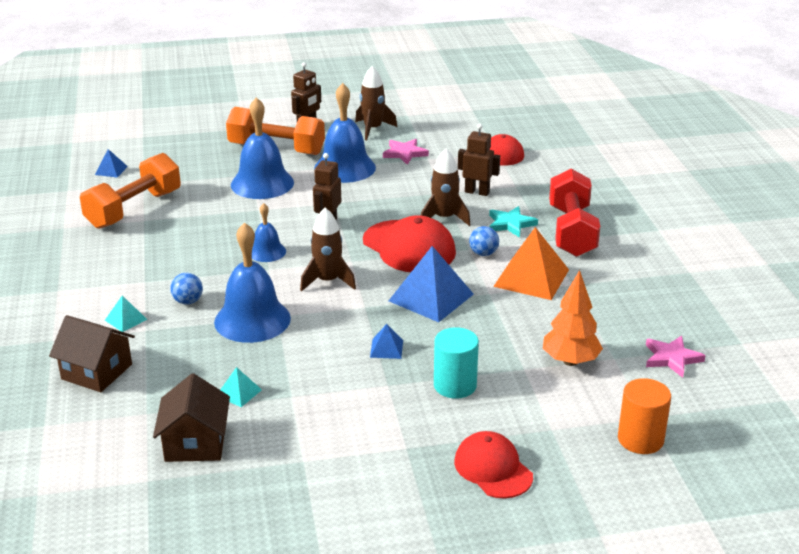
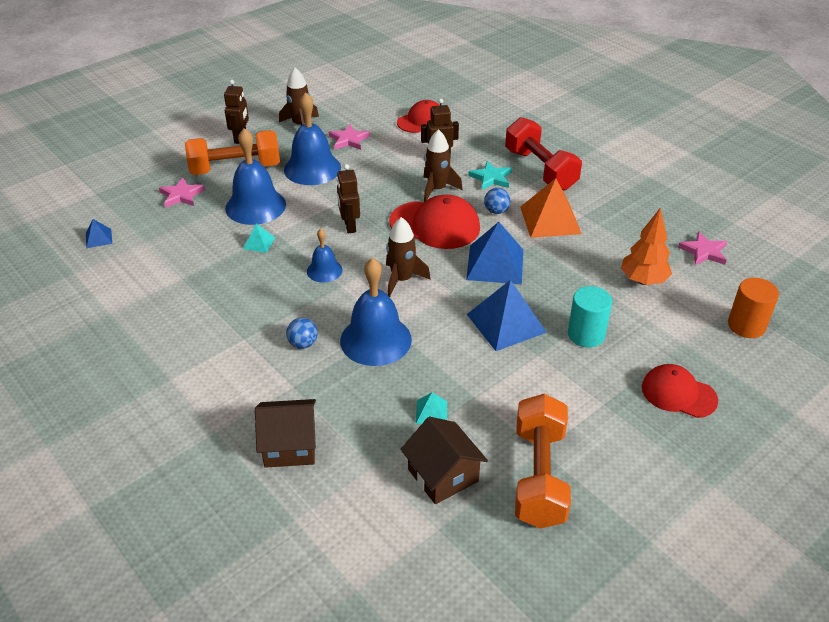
camera: 30 degrees left, 10 degrees up
(126, 319) = (264, 383): turquoise pyramid -> turquoise pyramid (259, 243)
(134, 209) = (162, 271): orange dumbbell -> orange dumbbell (539, 476)
(209, 157) = (181, 195): none -> pink star
(386, 348) = (506, 323): blue pyramid -> blue pyramid, size x2.11

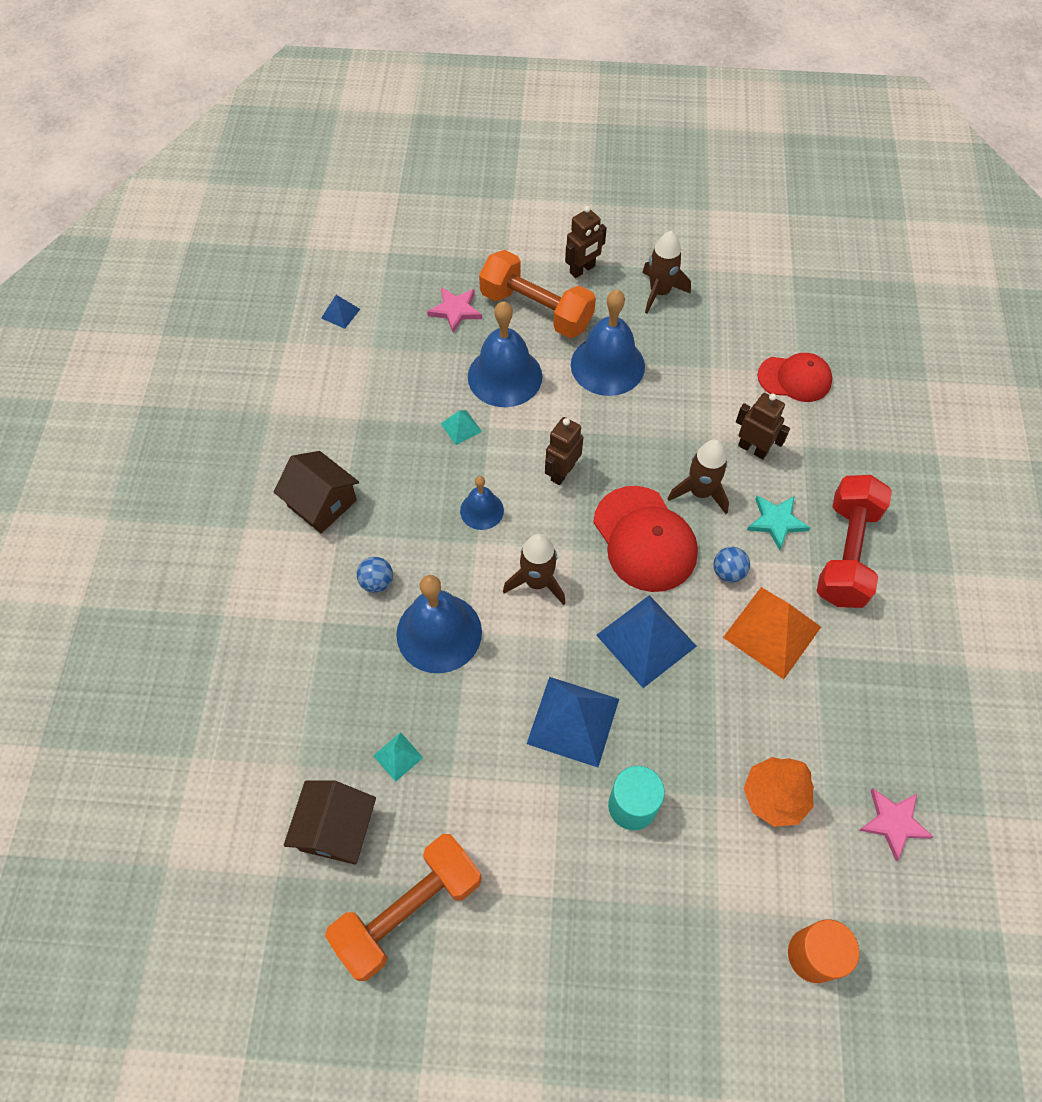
camera: 45 degrees right, 20 degrees up
(290, 445) = (259, 682): brown house -> brown house (322, 503)
(349, 140) = (686, 351): pink star -> none
(678, 393) = (636, 958): red cap -> none

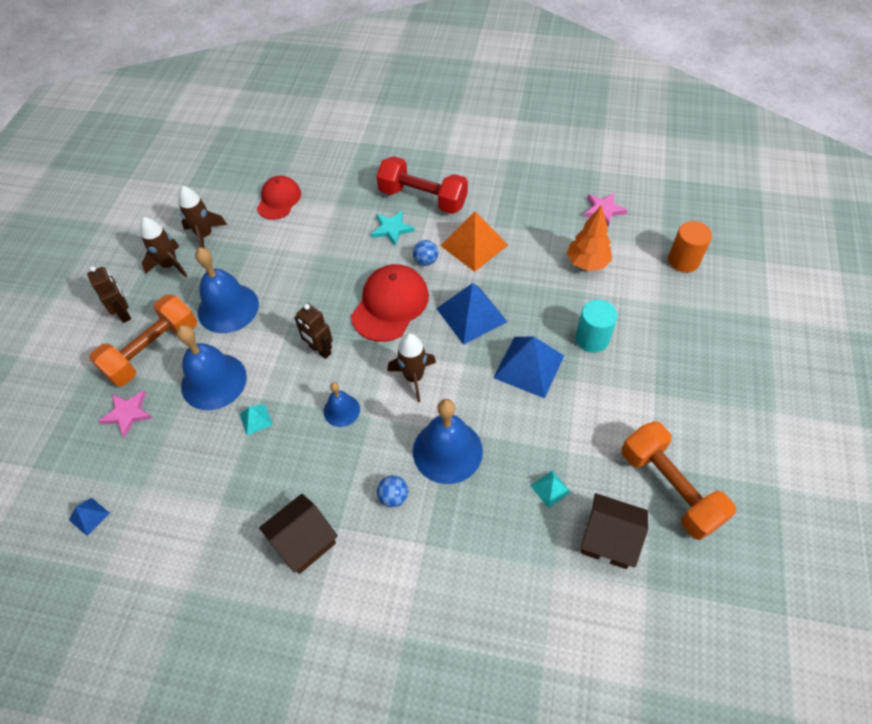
camera: 80 degrees left, 5 degrees down
(644, 539) = (390, 305): red cap -> red cap turned 45 degrees counterclockwise
(700, 492) = (359, 267): brown rocket -> brown rocket (205, 235)
(753, 449) = (330, 232): brown robot -> none

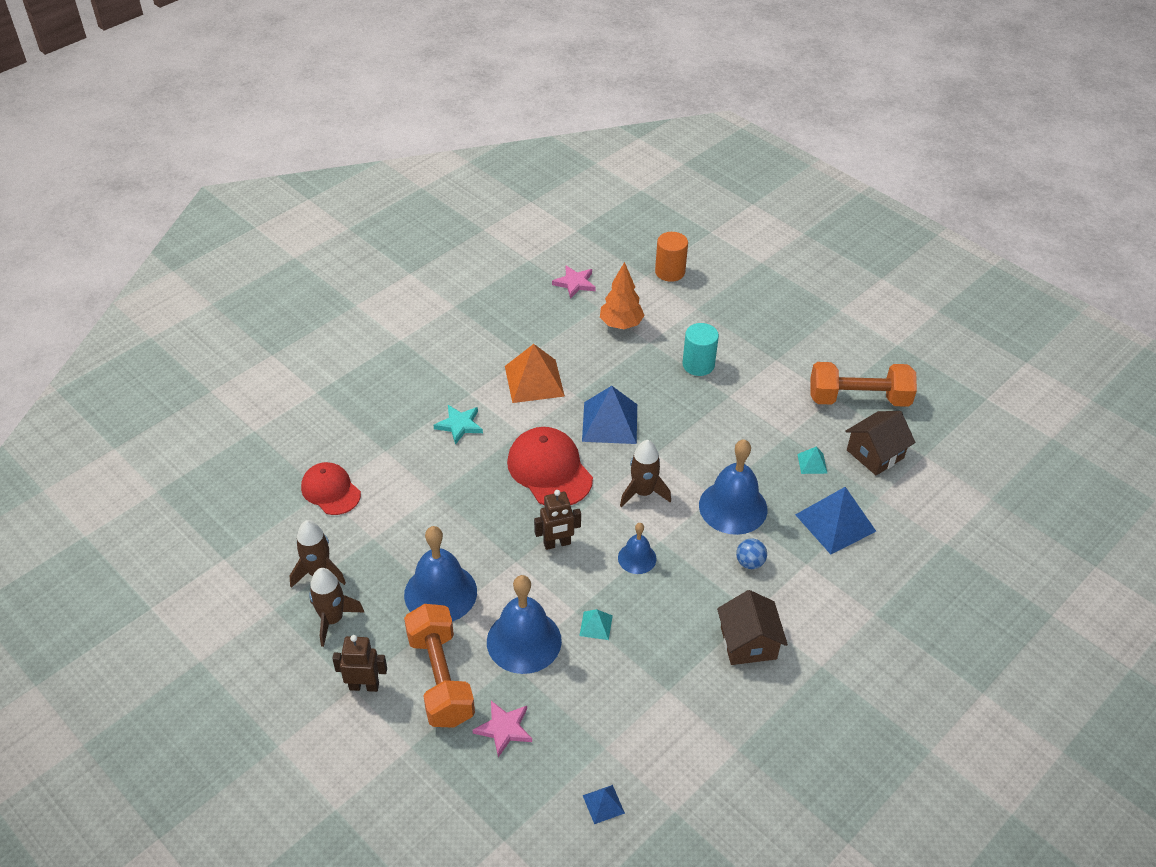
camera: 60 degrees left, 10 degrees down
(423, 198) = (442, 385): red dumbbell -> none
(426, 261) = (521, 421): blue ball -> none
(529, 366) = (693, 415): blue pyramid -> blue pyramid (835, 522)

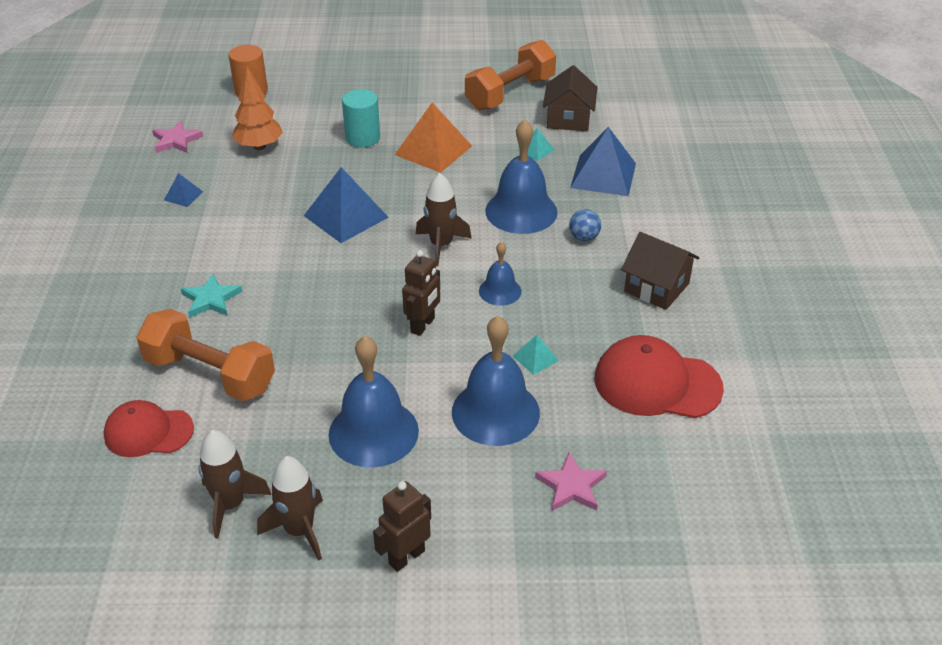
camera: 45 degrees left, 5 degrees down
(440, 678) = (466, 494): orange dumbbell -> orange dumbbell (210, 374)
(534, 381) = (237, 227): orange pyramid -> orange pyramid (433, 150)
(549, 470) = (341, 279): red cap -> red cap (657, 383)
(603, 804) = (717, 472): blue pyramid -> blue pyramid (183, 195)

